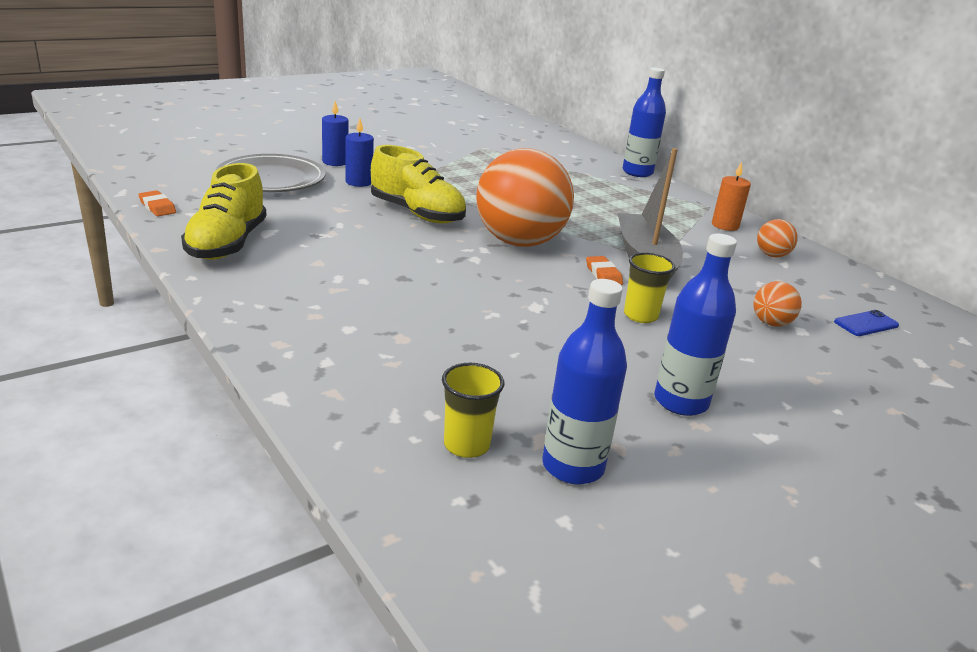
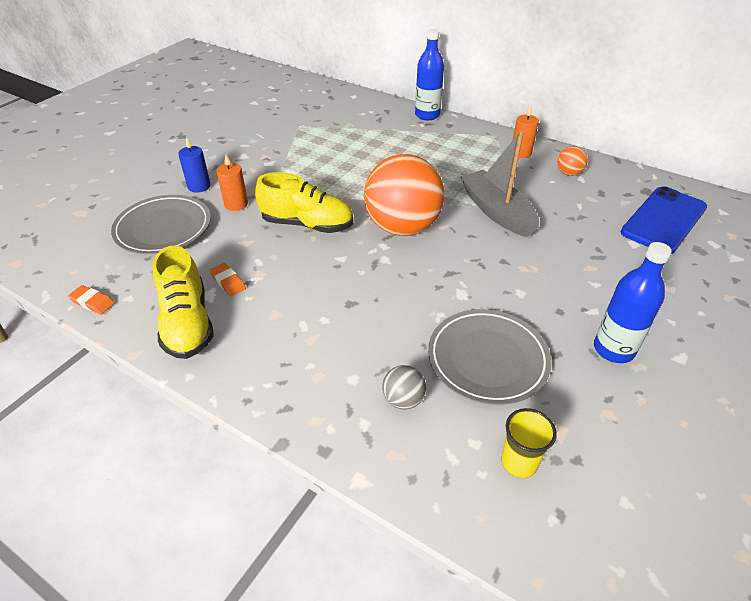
camera: 20 degrees left, 15 degrees up
(359, 182) = (236, 204): blue candle -> orange candle
(386, 359) = (403, 400): none -> grey ball
(513, 361) = (487, 359): none -> grey plate
(573, 466) = (595, 447): blue bottle -> none
(603, 274) = (481, 239): orange eraser -> orange eraser (228, 282)
(640, 316) = (533, 273): yellow cup -> none
(771, 323) = (612, 244): orange ball -> none
(866, 324) = (663, 220): blue phone -> blue phone, size x2.29

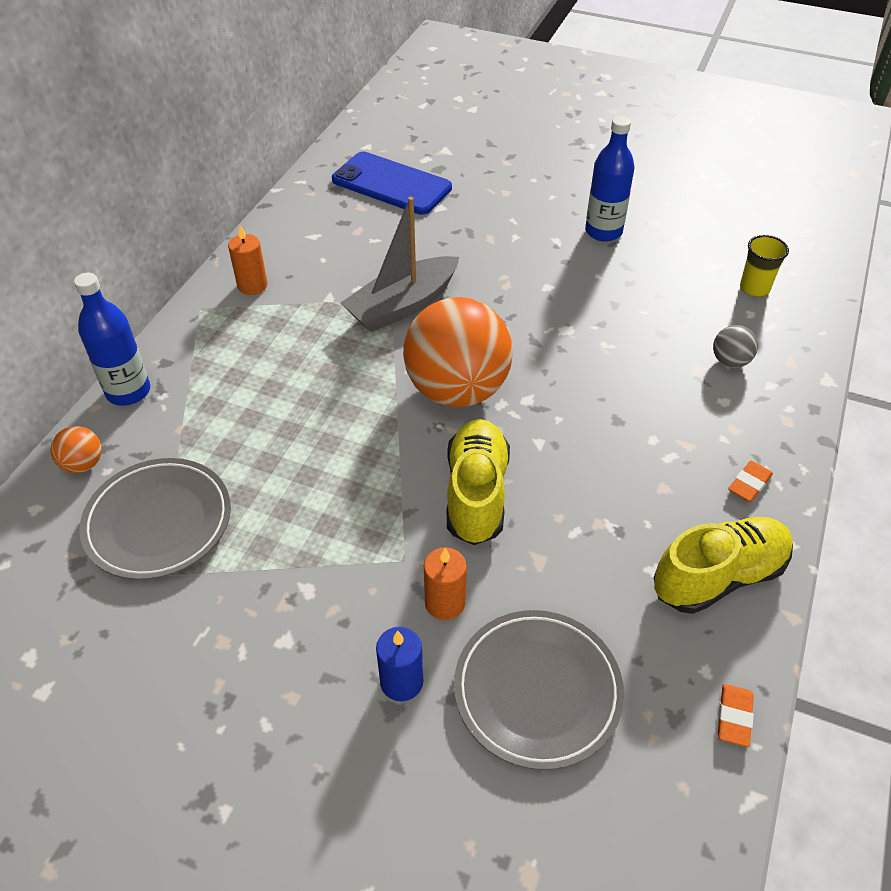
camera: 100 degrees left, 5 degrees up
(228, 282) = (628, 555): orange eraser -> orange eraser (749, 484)
(487, 359) = (652, 308): grey plate -> grey plate (158, 522)
(568, 173) = (302, 245): orange ball -> orange ball (83, 464)

